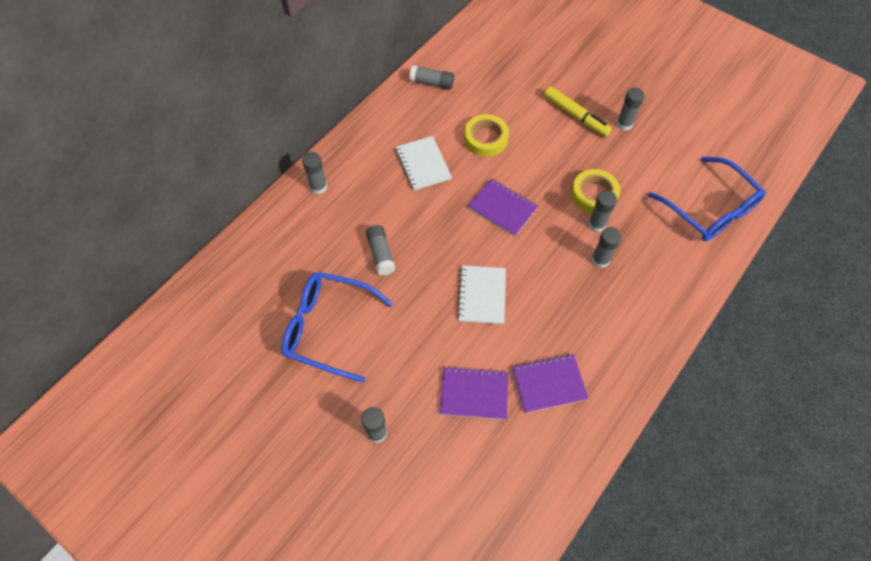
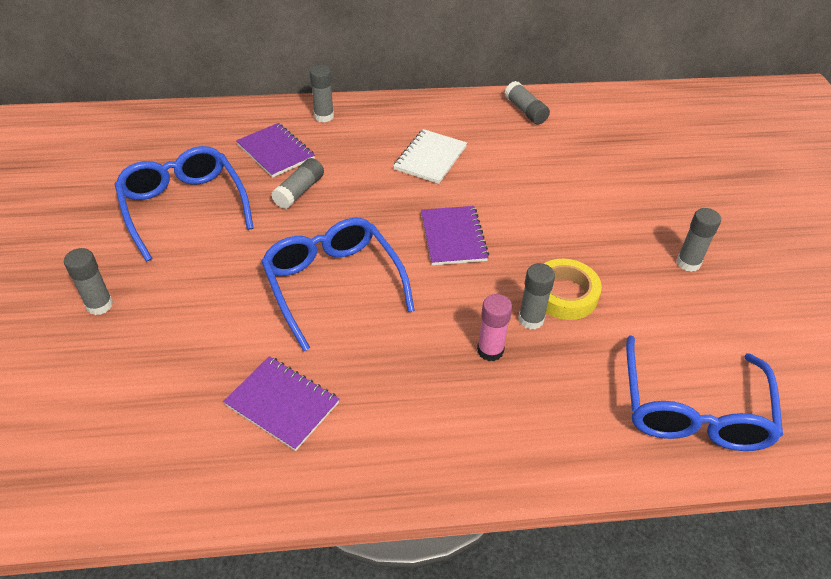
camera: 45 degrees right, 15 degrees down
(474, 394) = (210, 349): purple notebook -> purple notebook (276, 152)
(481, 295) = (333, 284): white notebook -> blue glasses
(485, 139) = (516, 178): yellow tape -> none
(575, 116) = (639, 221): yellow marker -> none
(600, 260) = (490, 350): grey glue stick -> pink glue stick

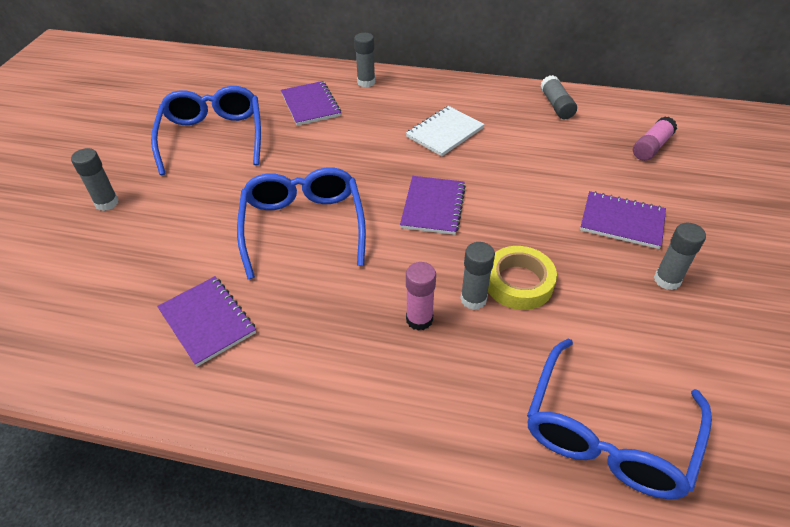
camera: 20 degrees right, 0 degrees up
(299, 191) = (314, 141): grey glue stick -> none
(627, 138) = (651, 147): none -> pink glue stick
(630, 216) = (622, 221): none -> purple notebook

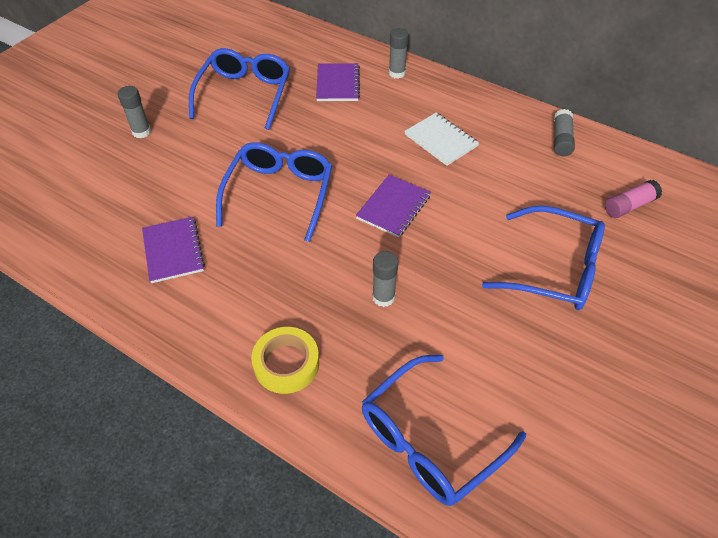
camera: 20 degrees right, 5 degrees up
(419, 319) = (331, 300): pink glue stick -> none
(444, 132) = (441, 140): white notebook -> white notebook turned 75 degrees clockwise
(518, 282) = (429, 295): yellow tape -> yellow tape (286, 363)
(622, 221) = (554, 269): purple notebook -> blue glasses
(667, 280) = (562, 334): grey glue stick -> none

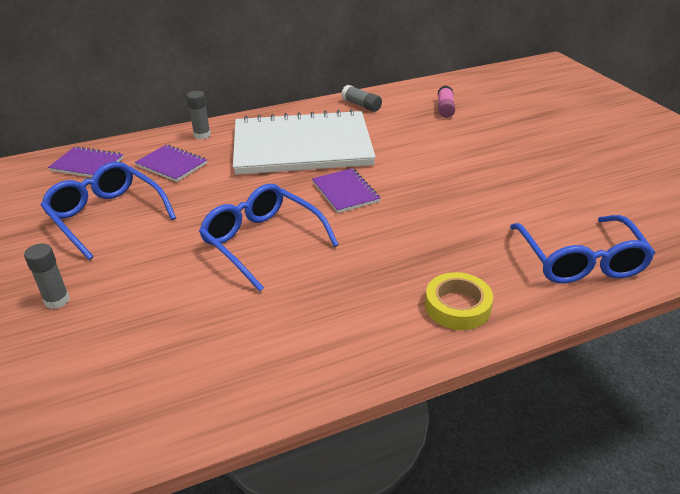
camera: 55 degrees left, 15 degrees down
(173, 251) = (257, 332): purple notebook -> purple notebook (87, 164)
(383, 297) = (432, 231): grey glue stick -> none
(441, 140) = (302, 146): white notebook -> white notebook, size x2.37
(554, 269) = (472, 154): blue glasses -> none

